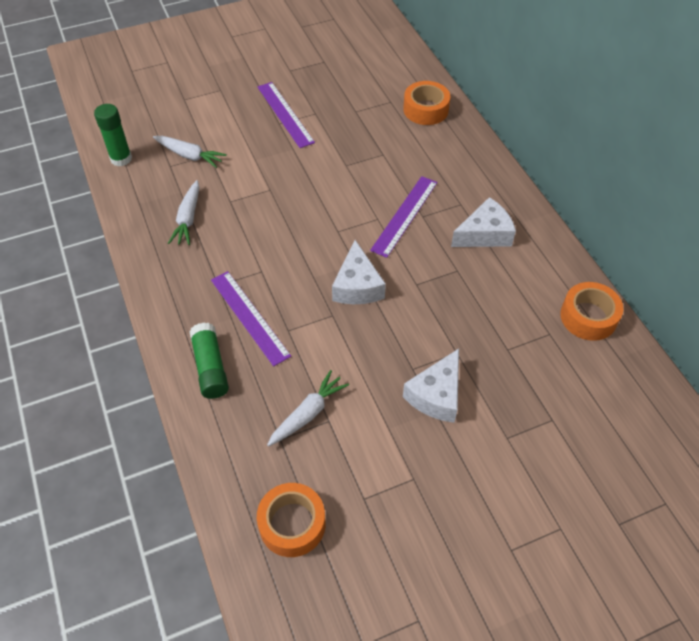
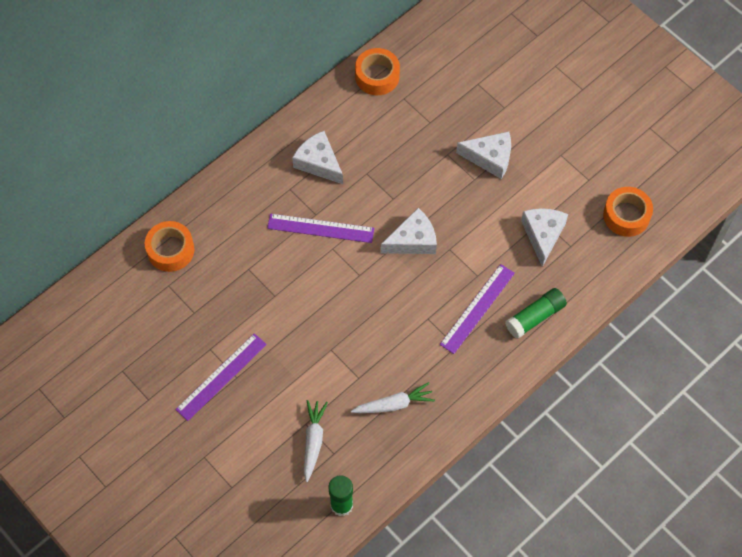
camera: 110 degrees left, 10 degrees up
(308, 413) = (543, 235): white carrot -> white cheese

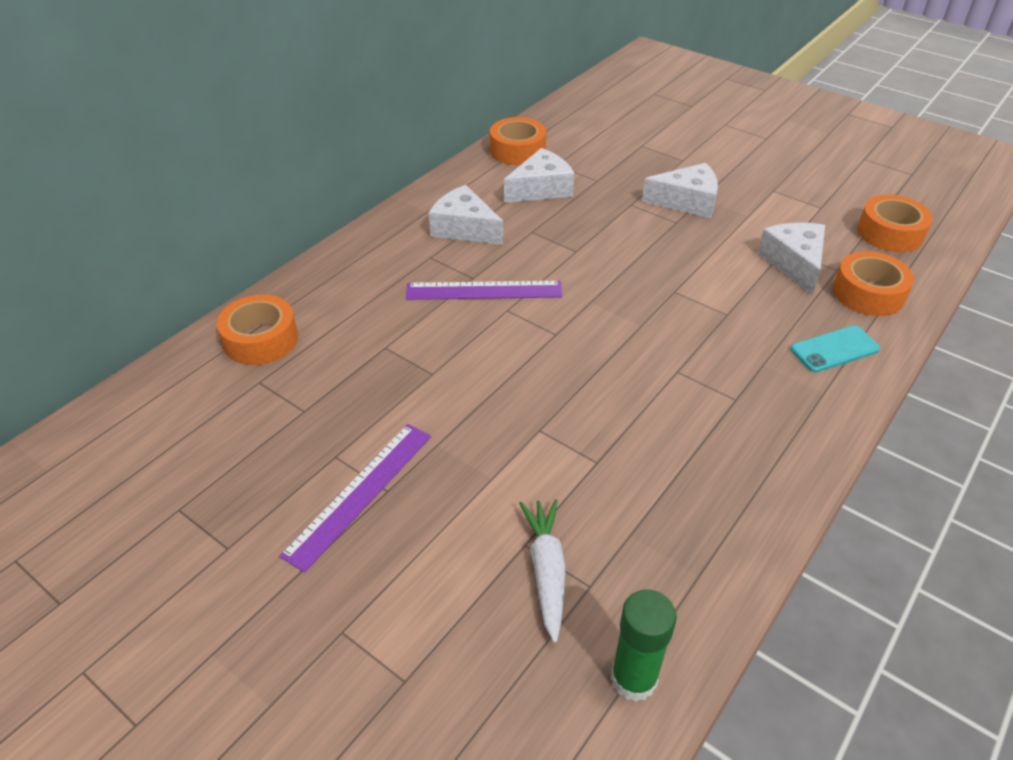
camera: 10 degrees left, 20 degrees down
(394, 404) = (669, 491): white carrot -> none
(413, 240) = (620, 288): white cheese -> white cheese (541, 189)
(477, 308) = (746, 350): purple ruler -> none
(535, 317) = (834, 349): green glue stick -> turquoise phone
(581, 272) = (868, 293): none -> orange tape

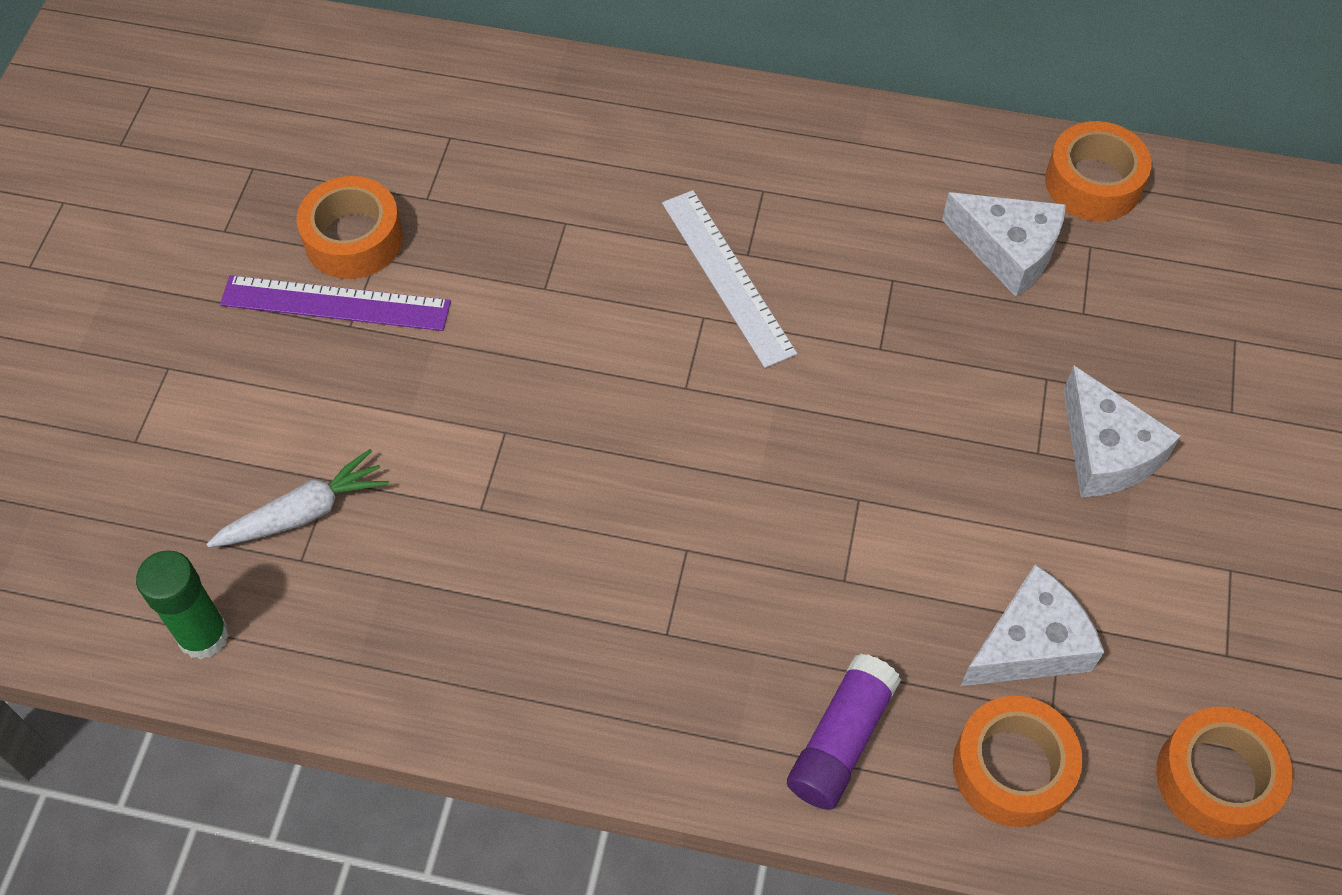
camera: 65 degrees right, 15 degrees up
(261, 340) = (515, 103): orange tape -> orange tape (353, 239)
(464, 228) = (849, 200): white cheese -> none
(484, 291) = (727, 277): purple ruler -> white ruler
(834, 349) = (841, 740): turquoise phone -> purple glue stick

